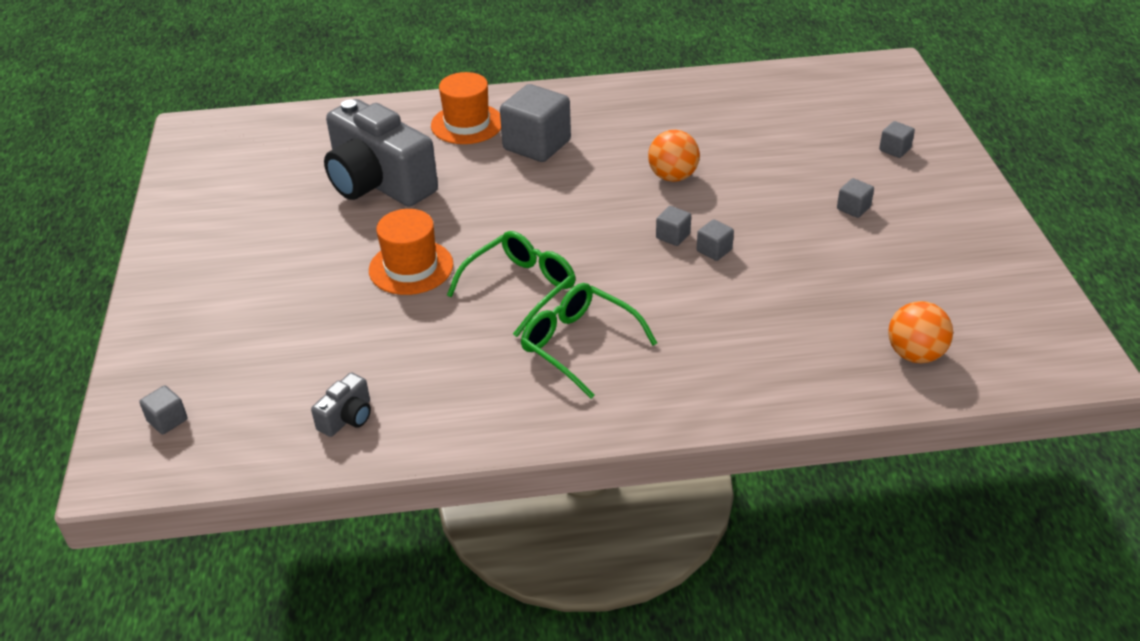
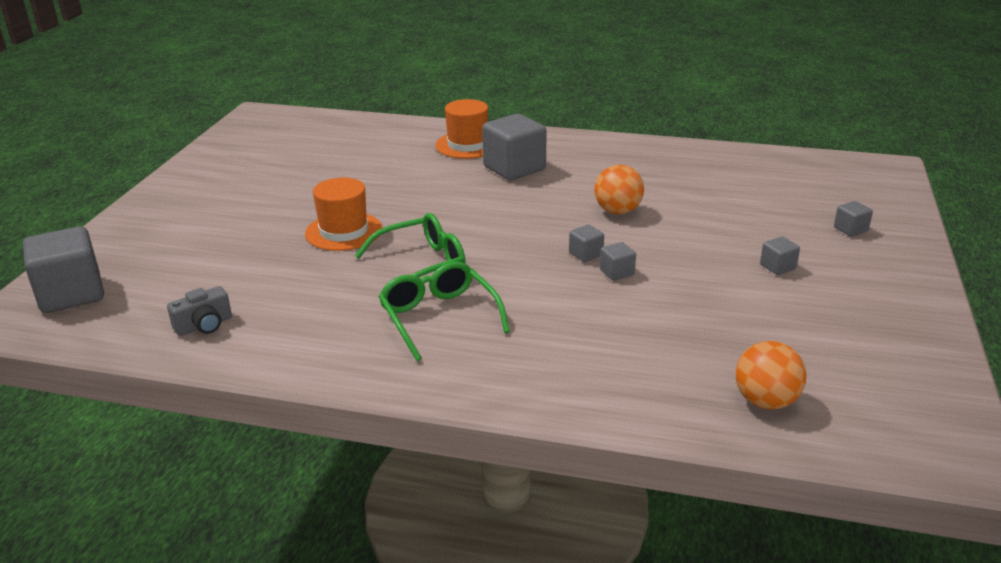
camera: 20 degrees right, 10 degrees down
(167, 420) = (71, 294): grey cube -> grey cube, size x2.17
(379, 183) = (366, 171): grey camera -> none

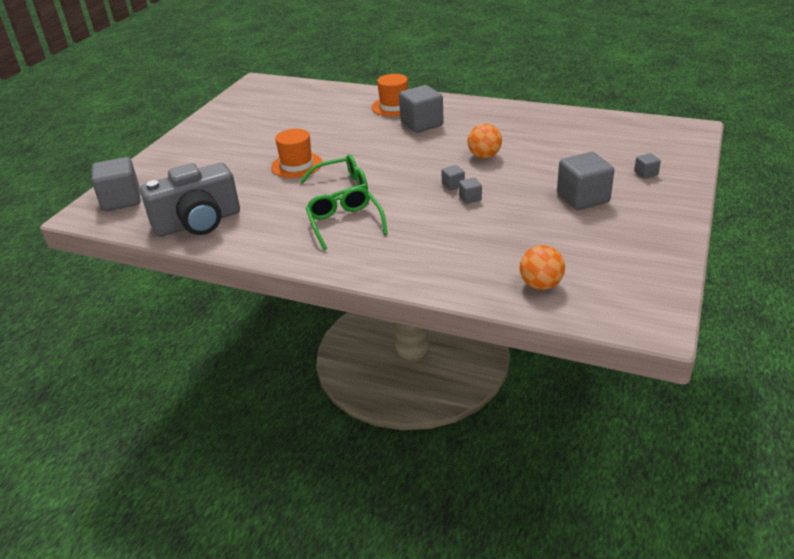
camera: 10 degrees right, 5 degrees up
(204, 325) = (198, 222): grey camera -> grey camera, size x2.42
(777, 267) = (583, 198): grey cube -> grey cube, size x2.17

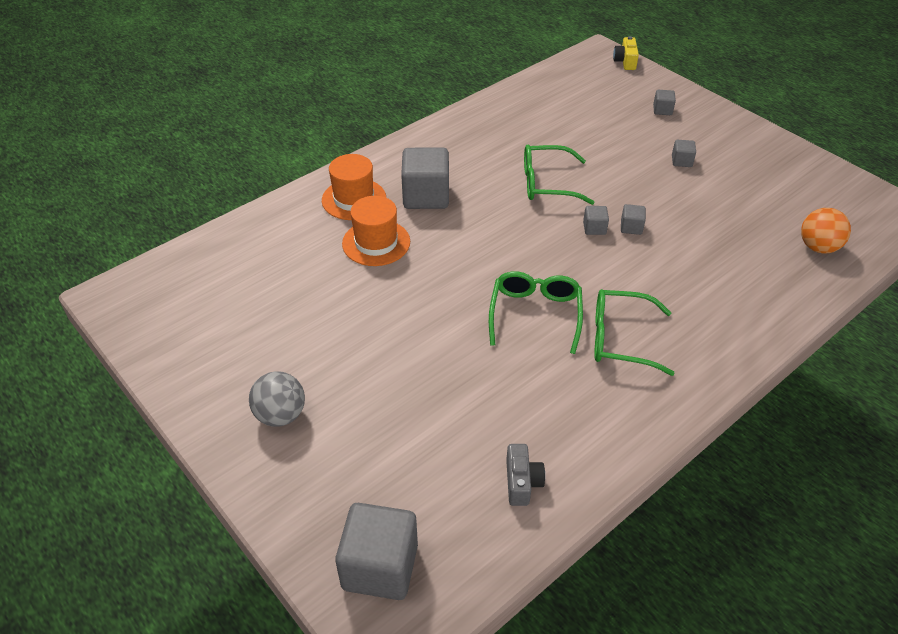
camera: 65 degrees left, 10 degrees up
(198, 222) = (522, 482): grey camera -> grey camera, size x0.41
(205, 145) = (280, 415): none -> grey ball
(297, 165) = (437, 335): orange hat -> orange hat (376, 243)
(484, 156) = (547, 183): orange ball -> green glasses
(583, 198) = (681, 161): grey cube -> grey cube, size x0.46
(695, 141) = (625, 61): none -> yellow camera

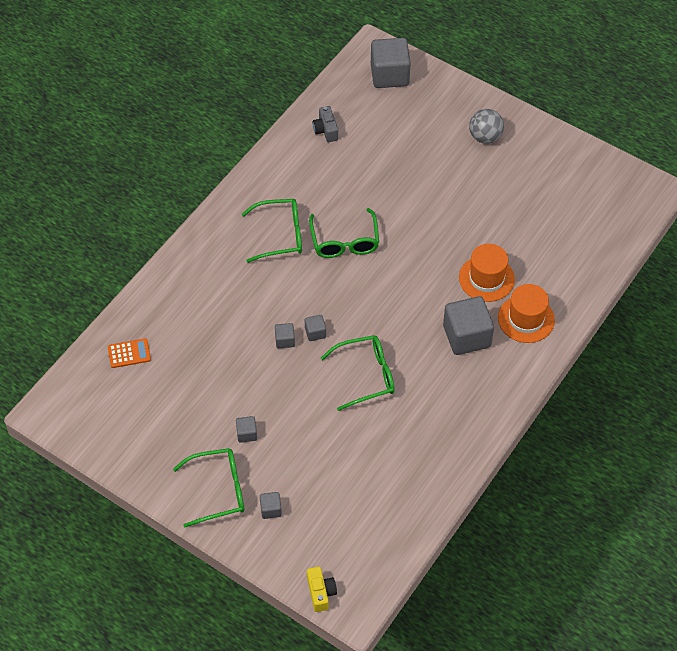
camera: 165 degrees right, 10 degrees up
(712, 129) = (218, 490): none -> green glasses
(818, 247) = (129, 353): orange ball -> orange calculator

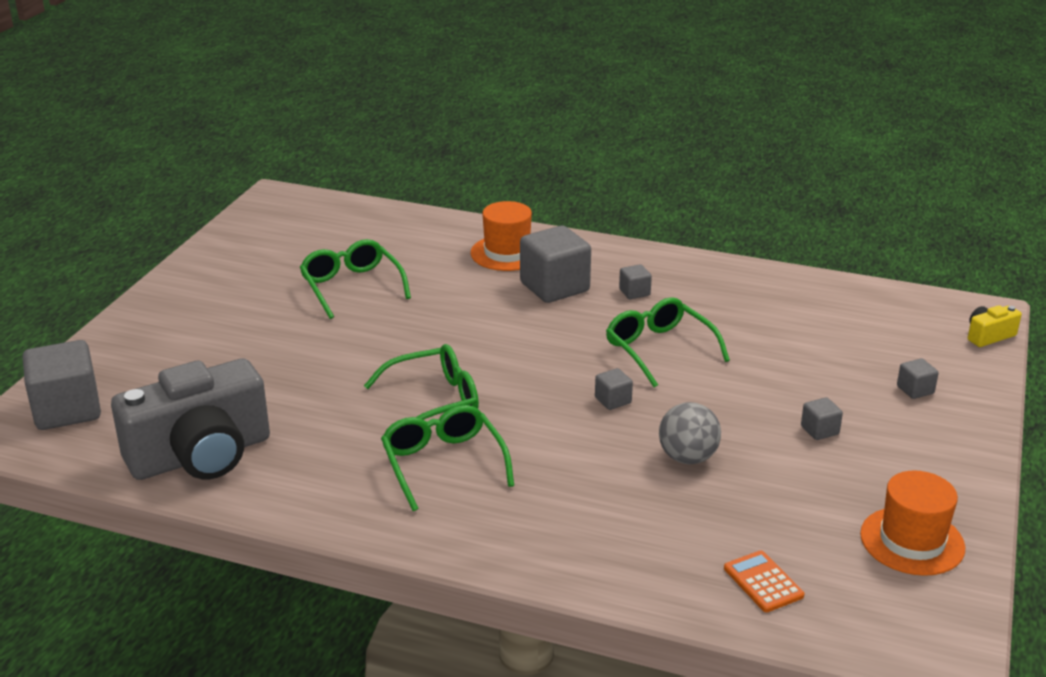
camera: 105 degrees left, 25 degrees down
(218, 490) = (926, 438): green glasses -> green glasses (352, 287)
(285, 340) = (642, 425): grey cube -> grey cube (634, 292)
(326, 130) = (201, 455): grey camera -> grey camera, size x2.42
(485, 137) = (199, 312): grey ball -> grey ball (687, 457)
(486, 278) = (455, 284): orange hat -> orange hat (912, 541)

